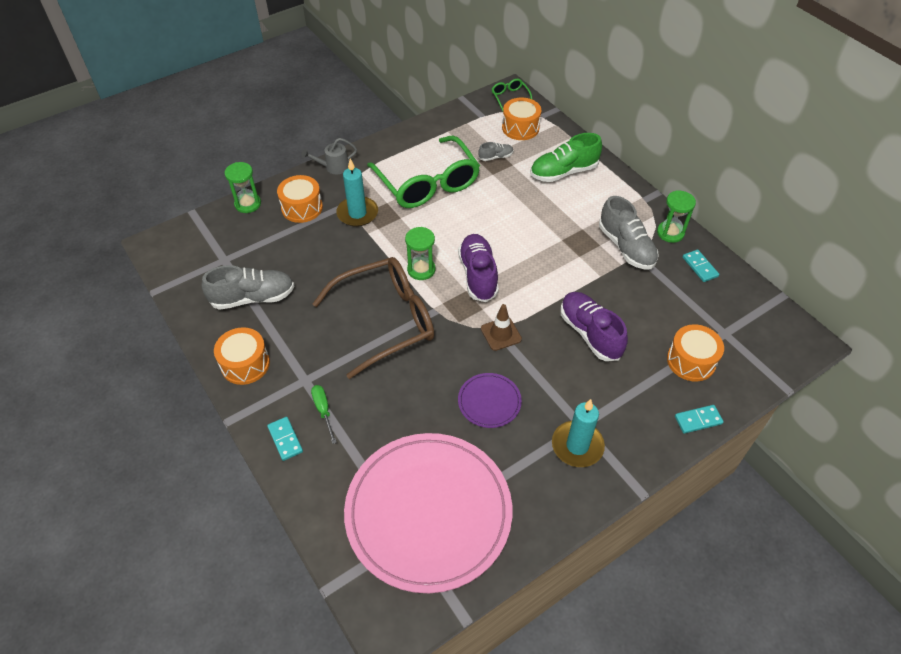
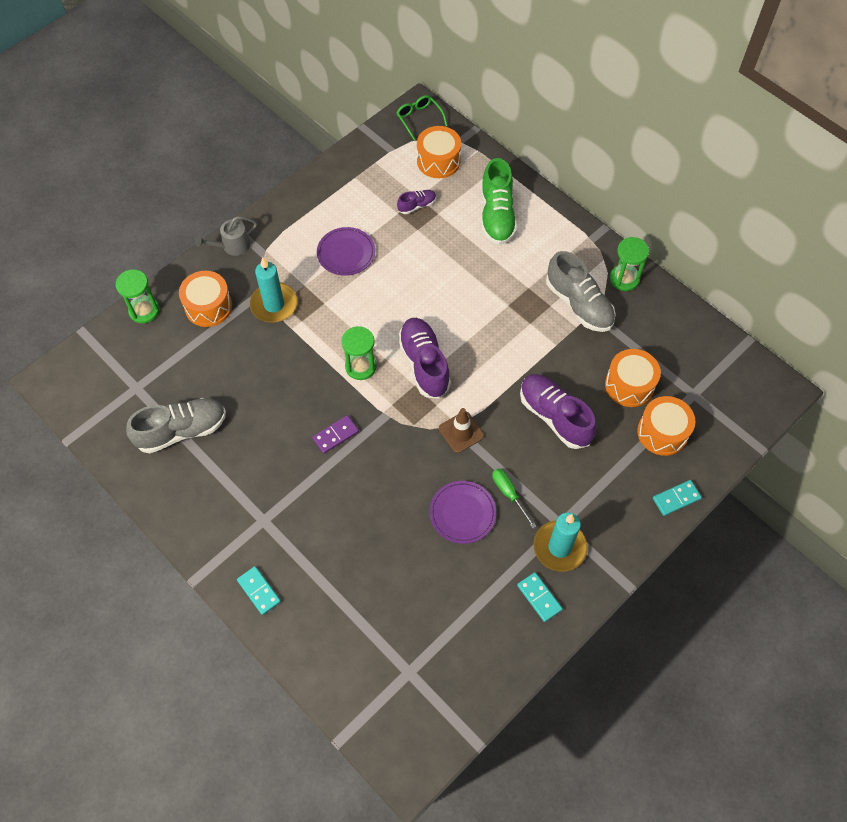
camera: 10 degrees left, 10 degrees up
(245, 364) = (194, 512): orange drum -> orange drum (629, 385)
(323, 411) = (291, 552): green screwdriver -> green screwdriver (509, 494)
(386, 320) = (335, 435): brown glasses -> purple domino
(428, 183) = (346, 253): green glasses -> purple plate
(428, 512) = (423, 644): pink plate -> none
(496, 157) = (417, 205): grey shoe -> purple shoe
(563, 172) = (497, 215): green shoe -> green shoe turned 60 degrees counterclockwise
(700, 267) = (660, 317): turquoise domino -> turquoise domino (539, 597)

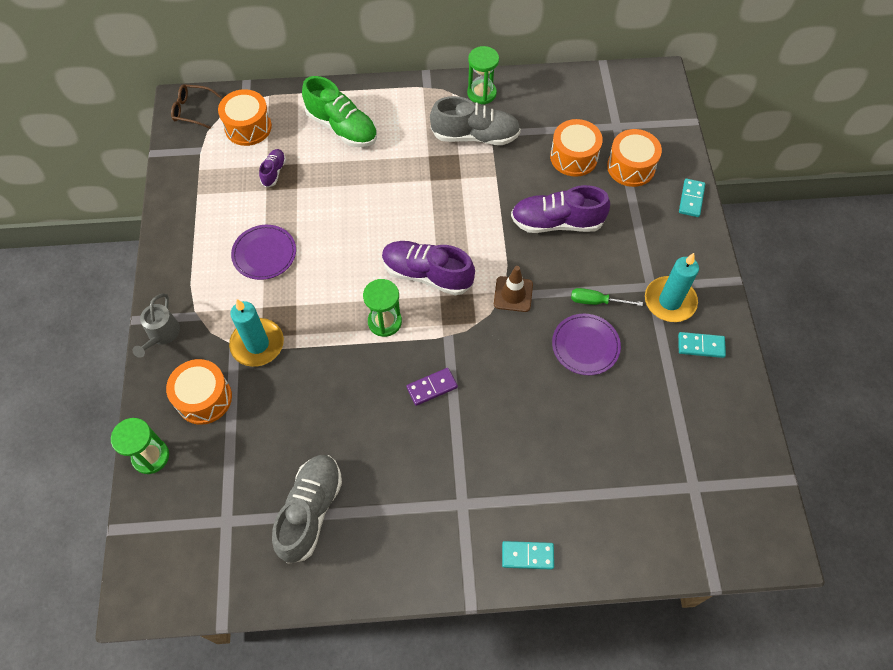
camera: 50 degrees left, 0 degrees up
(335, 435) = (432, 387): purple domino -> purple domino turned 60 degrees clockwise
(419, 119) = (192, 110): green glasses -> brown glasses

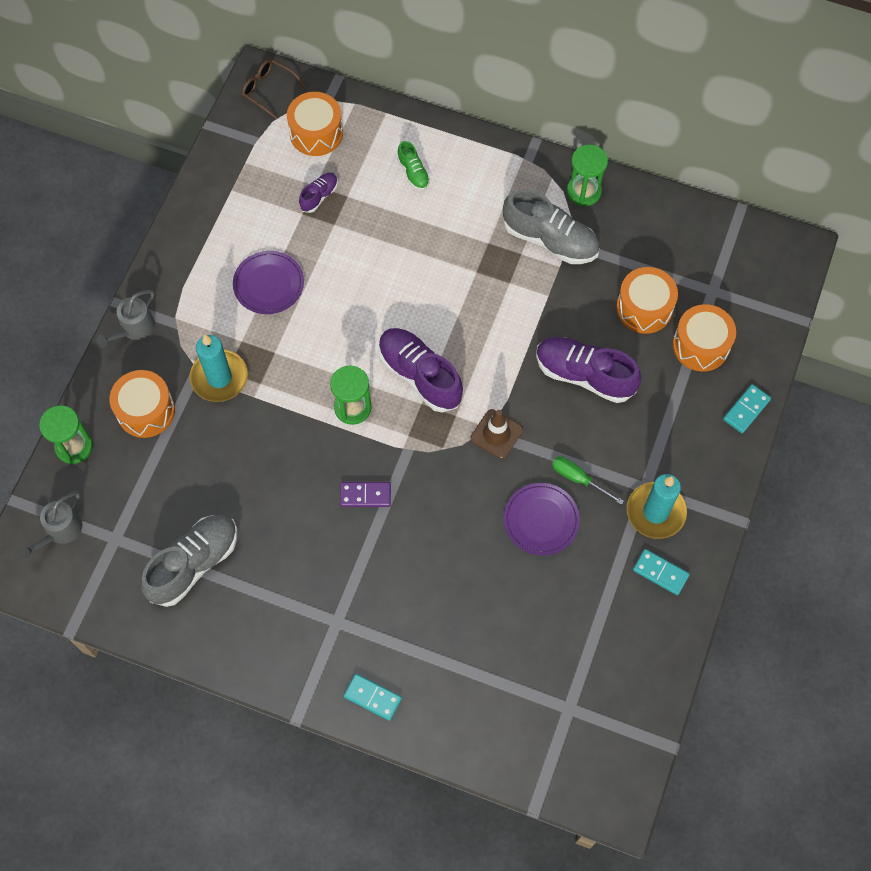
camera: 25 degrees right, 5 degrees up
(171, 537) = (60, 531): none -> grey watering can
(342, 127) = (413, 173): green shoe -> green shoe, size x0.50

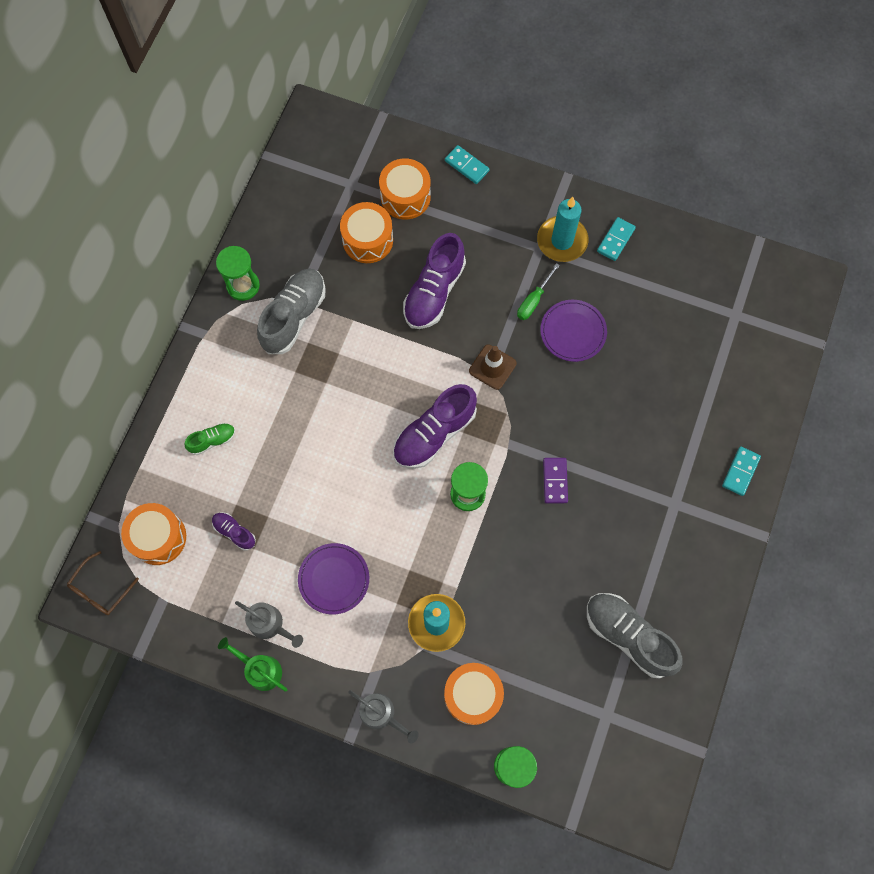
camera: 90 degrees left, 5 degrees up
(60, 531) = (602, 771): grey watering can -> grey watering can (270, 624)
(184, 224) = (260, 670): none -> green watering can

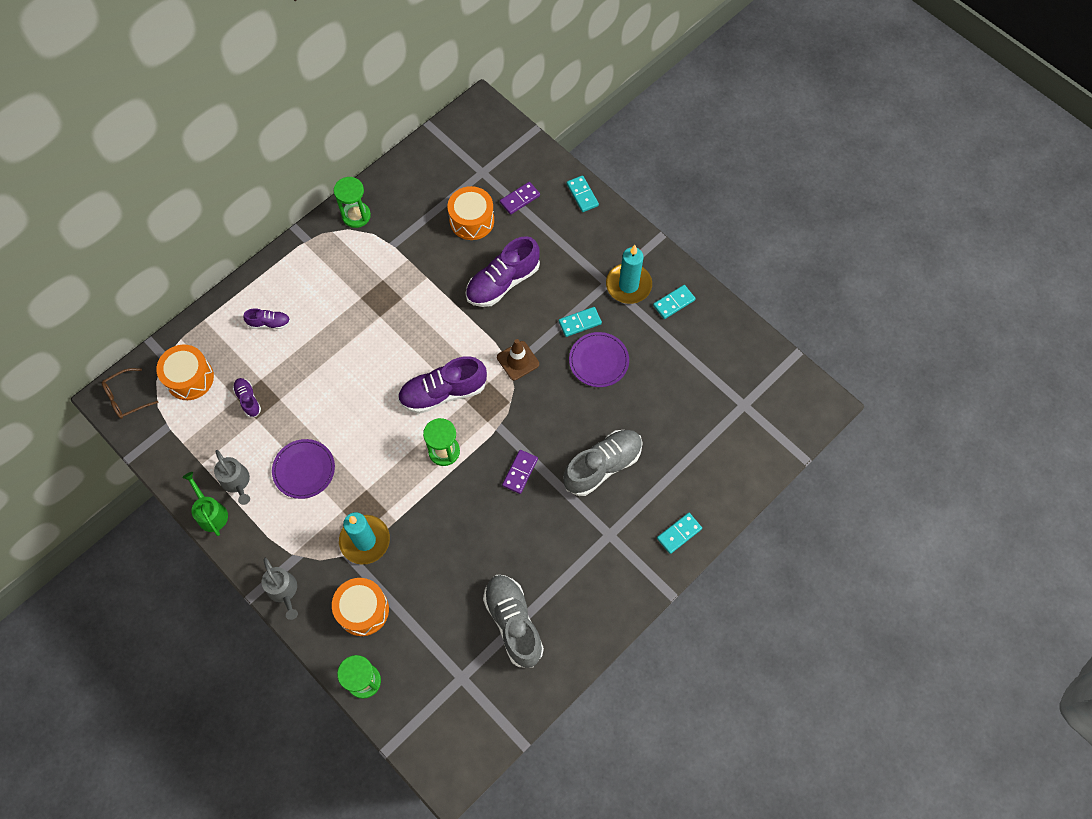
camera: 25 degrees right, 5 degrees down
(212, 440) = (269, 323): green shoe -> purple shoe
(294, 316) = (382, 255): grey shoe -> grey shoe (602, 466)
(405, 197) = (520, 199): orange drum -> purple domino
(533, 300) = (580, 322): green screwdriver -> turquoise domino

